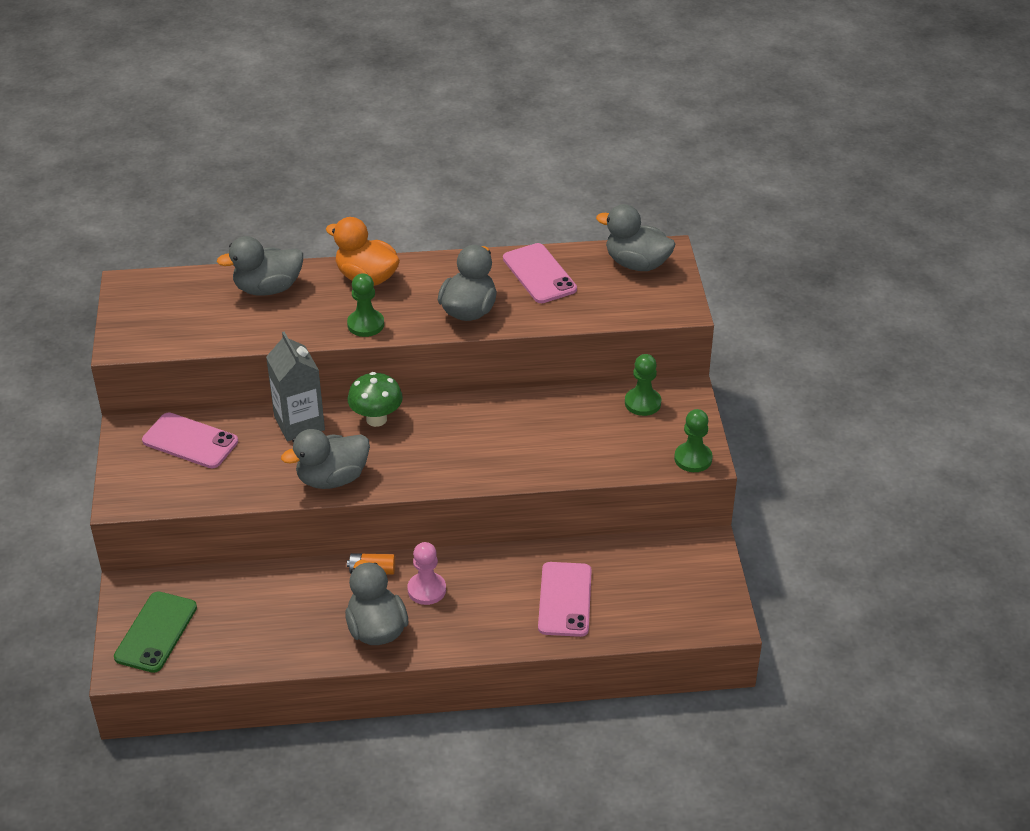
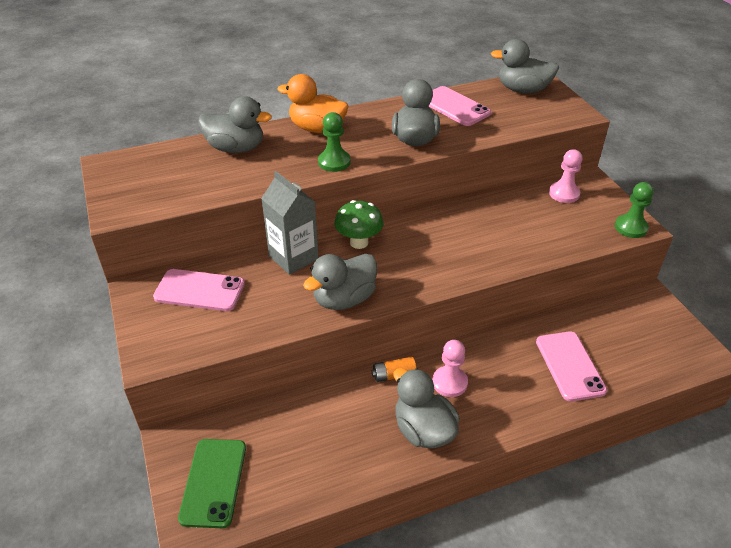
camera: 15 degrees left, 0 degrees up
(268, 288) = (236, 148): grey duck -> grey duck turned 135 degrees counterclockwise
(642, 403) = (564, 193): green pawn -> pink pawn

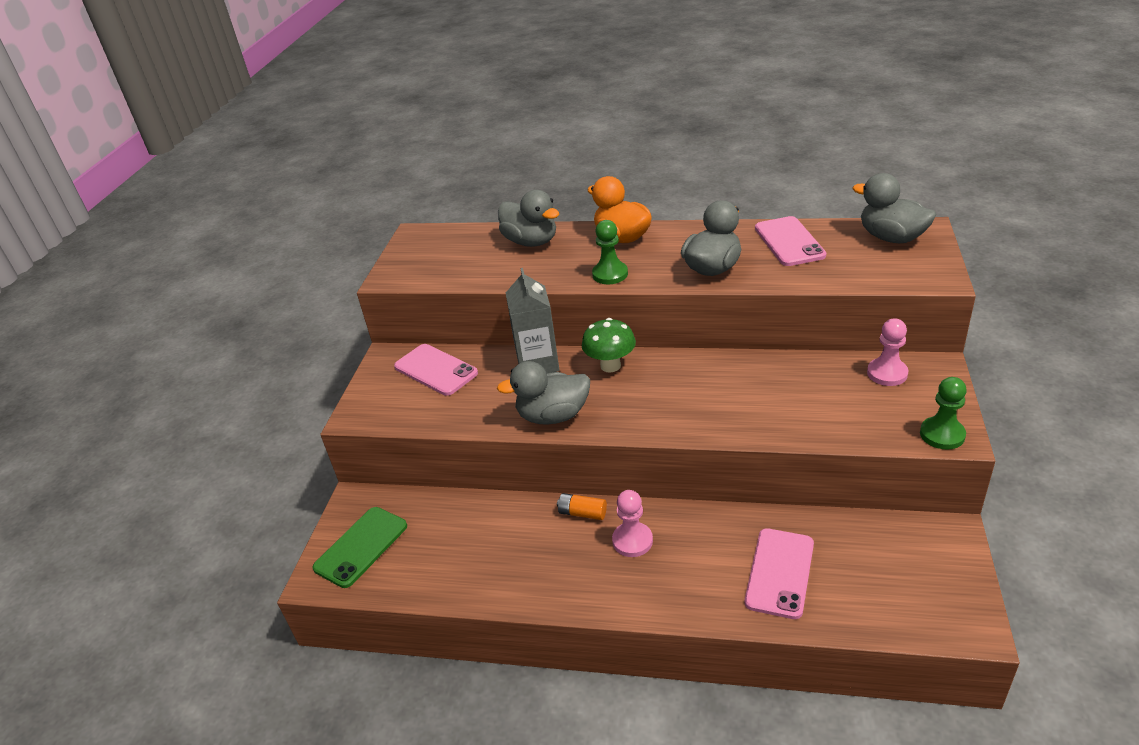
camera: 35 degrees right, 5 degrees down
(423, 430) = (571, 576): grey duck -> none

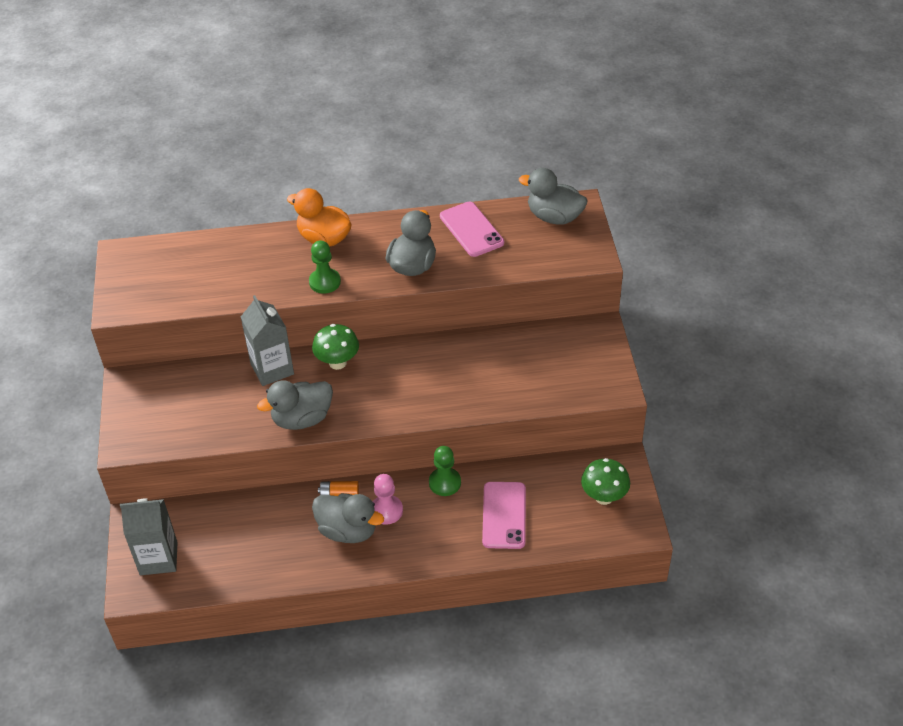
camera: 20 degrees left, 10 degrees up
(361, 547) = (158, 558): green phone -> grey carton
(436, 370) = (180, 389): pink phone -> none
(531, 242) = (240, 252): grey duck -> grey duck (348, 530)
(887, 373) = (563, 339): pink pawn -> none
(920, 574) = (604, 497): none -> green mushroom
(942, 434) = (608, 389): green pawn -> green pawn (445, 483)

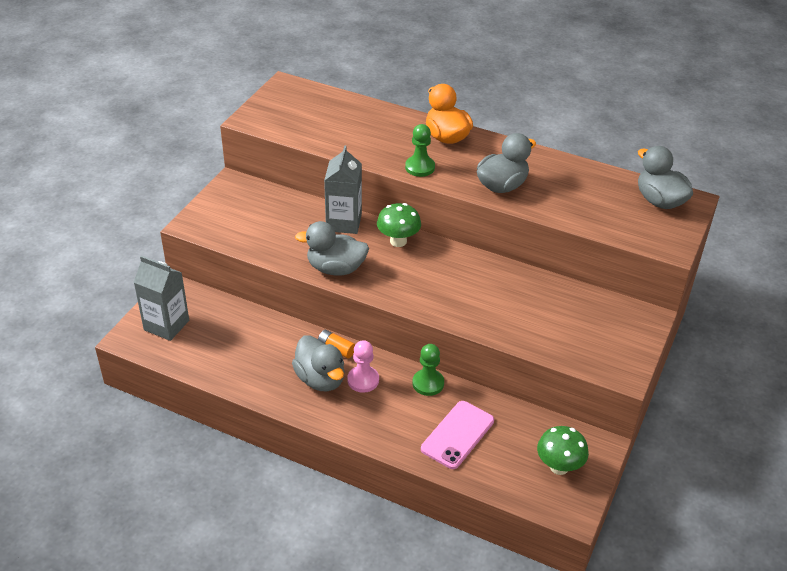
camera: 30 degrees right, 5 degrees down
(471, 229) = (576, 180): pink phone -> none

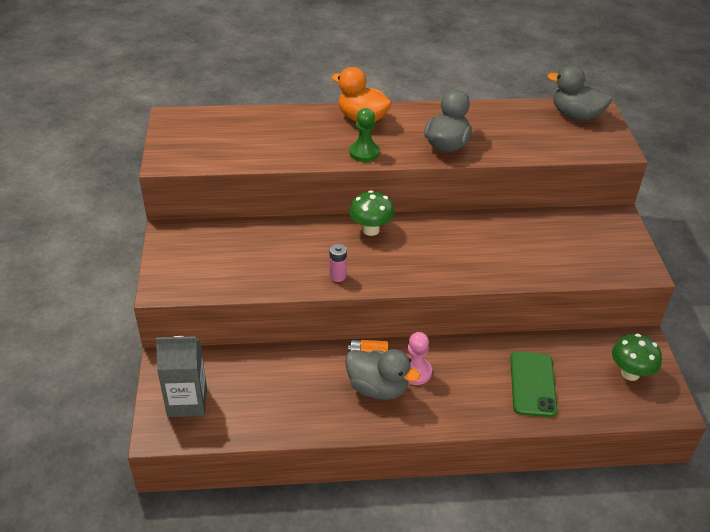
camera: 30 degrees left, 0 degrees up
(335, 268) = (337, 276): grey duck -> pink battery
(344, 222) = (308, 231): grey carton -> none
(428, 383) = (471, 350): green pawn -> none
(457, 435) = (533, 384): pink phone -> green phone

